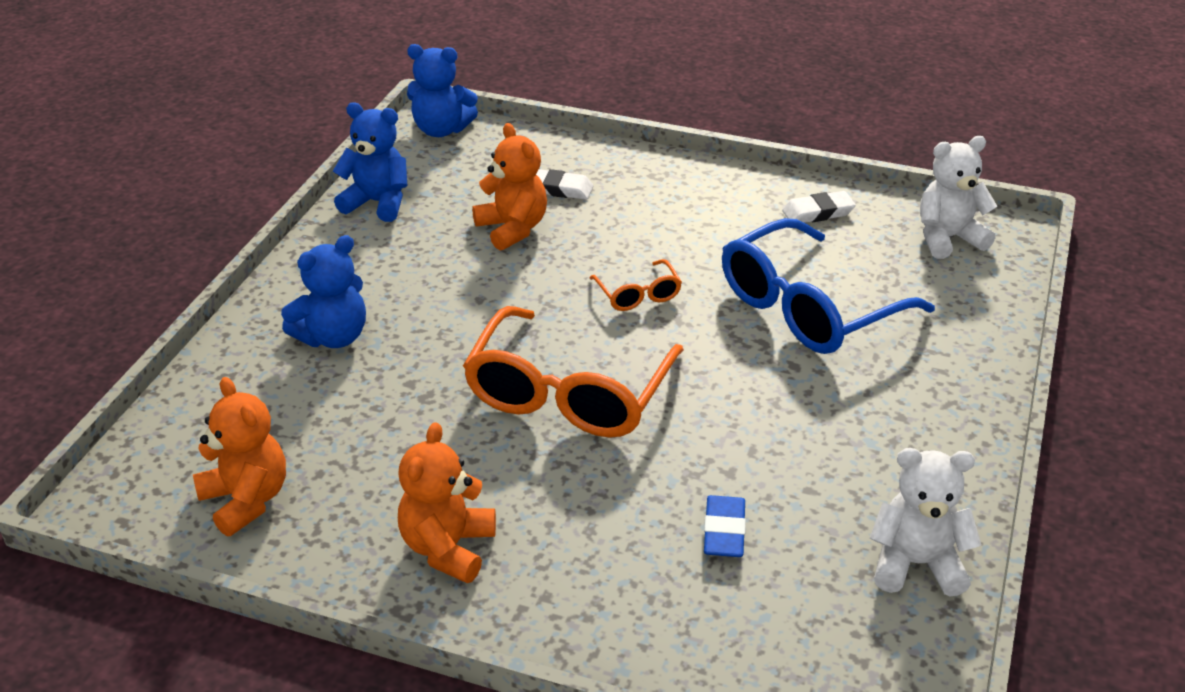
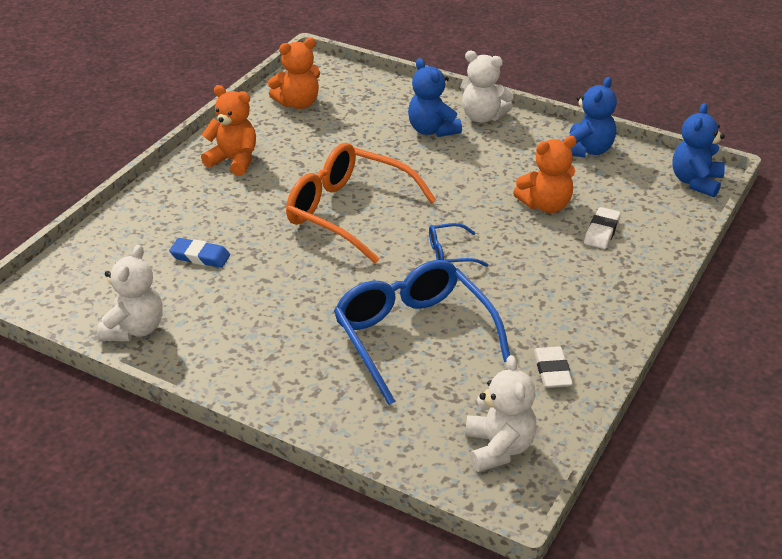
camera: 100 degrees right, 0 degrees up
(292, 292) = (482, 117): none -> white teddy bear
(638, 294) = (450, 254): orange glasses -> blue glasses

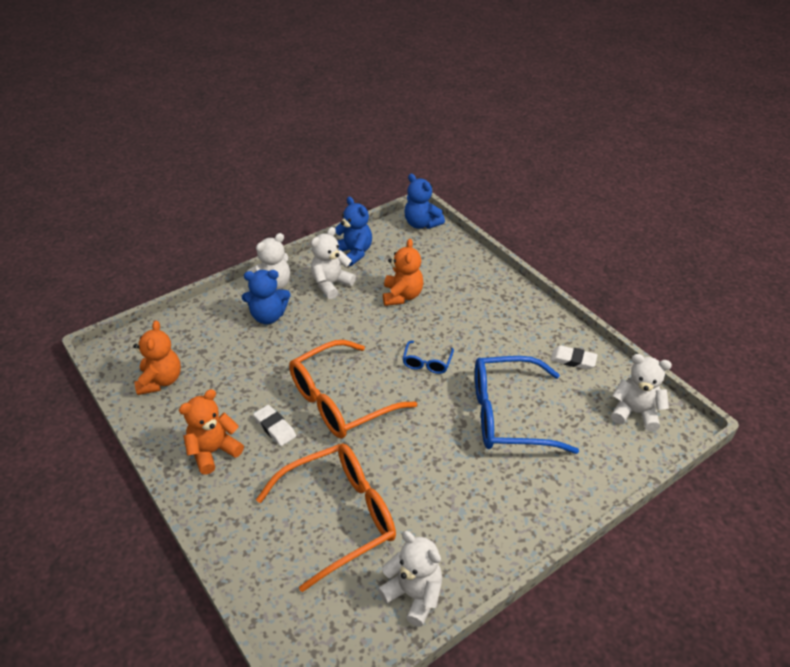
camera: 65 degrees left, 5 degrees up
(200, 256) = (339, 517): blue eraser -> orange glasses
(518, 152) = (331, 284): none -> white teddy bear
(601, 231) = (446, 282): white eraser -> white eraser (275, 427)

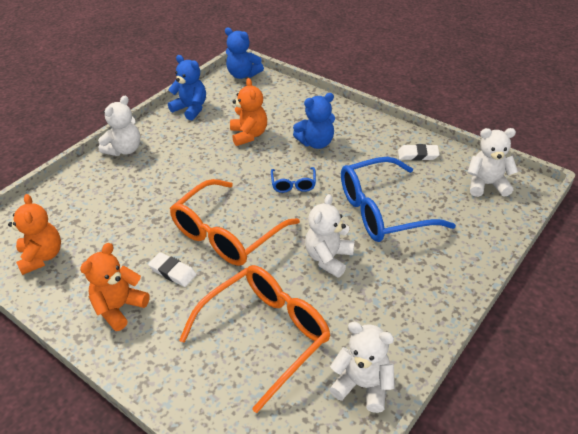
camera: 15 degrees left, 0 degrees up
(268, 316) = (130, 177): blue teddy bear -> blue teddy bear (316, 143)
(331, 284) = (180, 138): white teddy bear -> white teddy bear (328, 258)

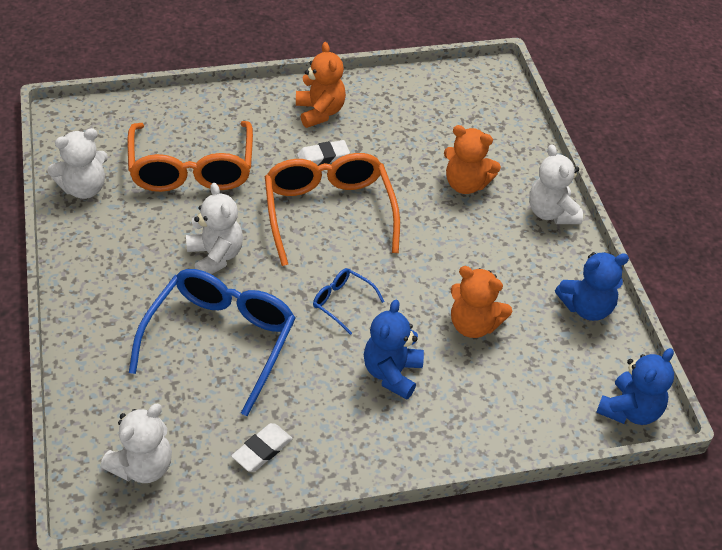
camera: 125 degrees right, 5 degrees up
(42, 257) = (433, 97): orange teddy bear -> orange teddy bear (466, 184)
(243, 75) = (630, 410): blue teddy bear -> blue teddy bear turned 150 degrees clockwise

